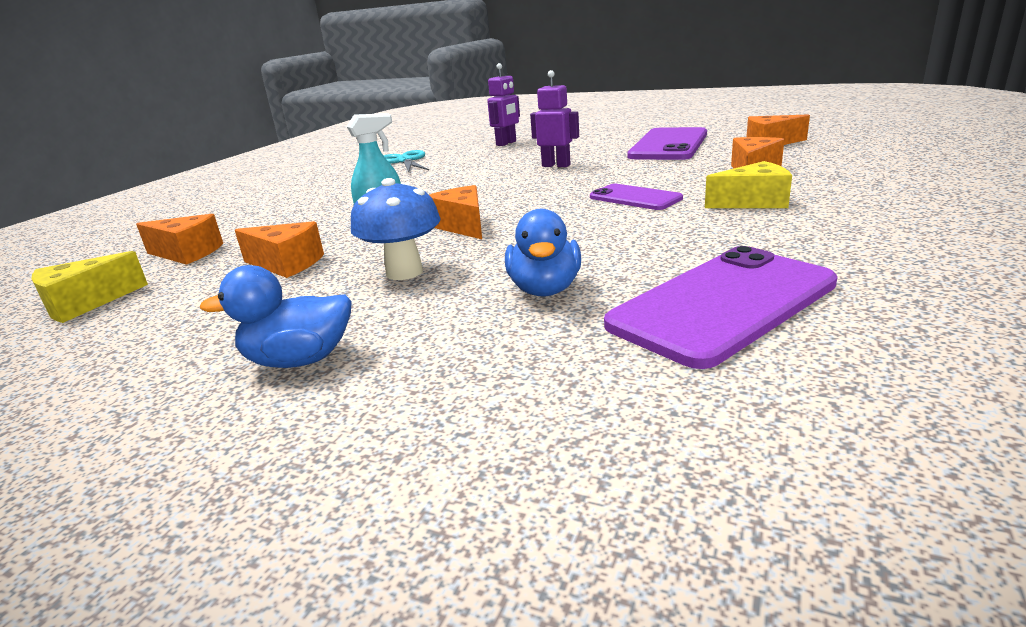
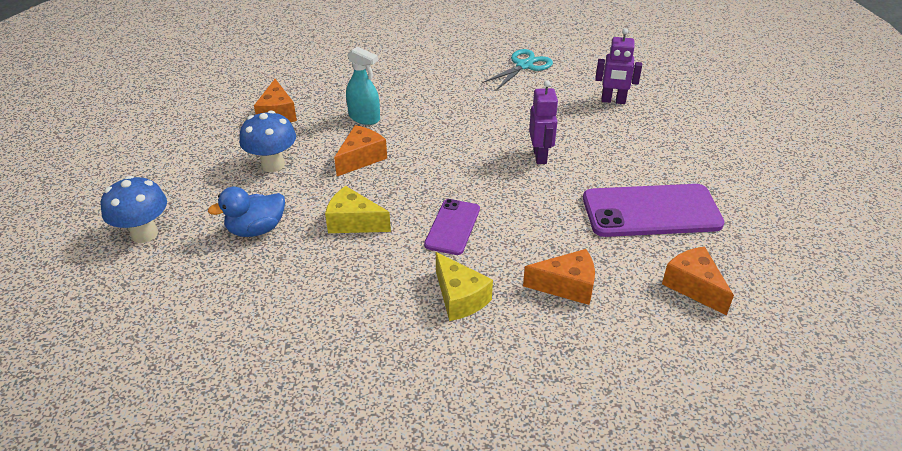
camera: 60 degrees right, 15 degrees up
(85, 304) = (213, 75): yellow cheese -> yellow cheese (353, 222)
(187, 253) = (287, 69): orange cheese -> none
(299, 360) = (162, 174): blue duck -> none
(461, 384) = (144, 234): none -> blue mushroom
(723, 304) = (246, 308): purple phone -> none

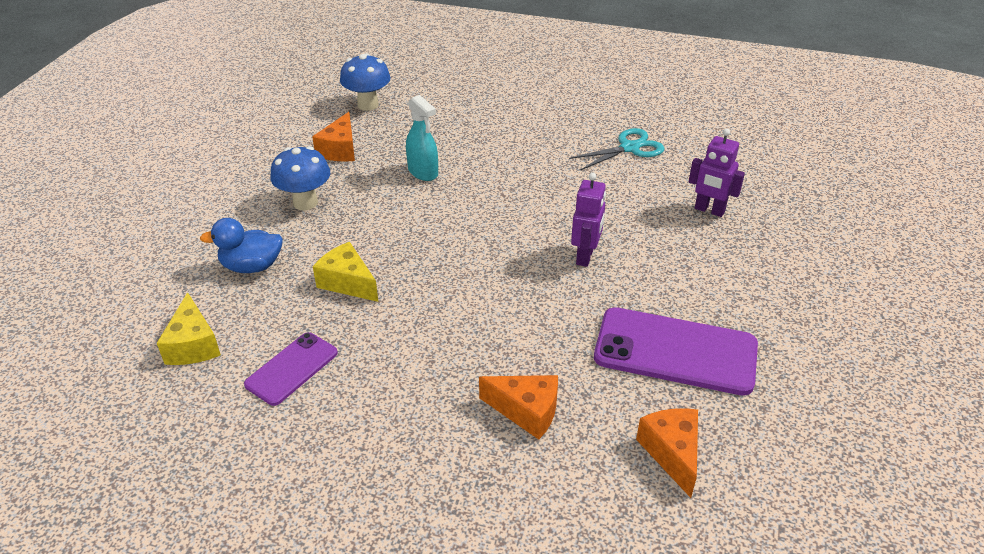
camera: 20 degrees right, 0 degrees up
(144, 234) = (151, 245): blue mushroom -> blue mushroom (368, 105)
(361, 158) = (394, 215): orange cheese -> none
(452, 227) = (444, 313): purple phone -> purple phone (292, 368)
(459, 298) = (405, 392): yellow cheese -> yellow cheese (193, 345)

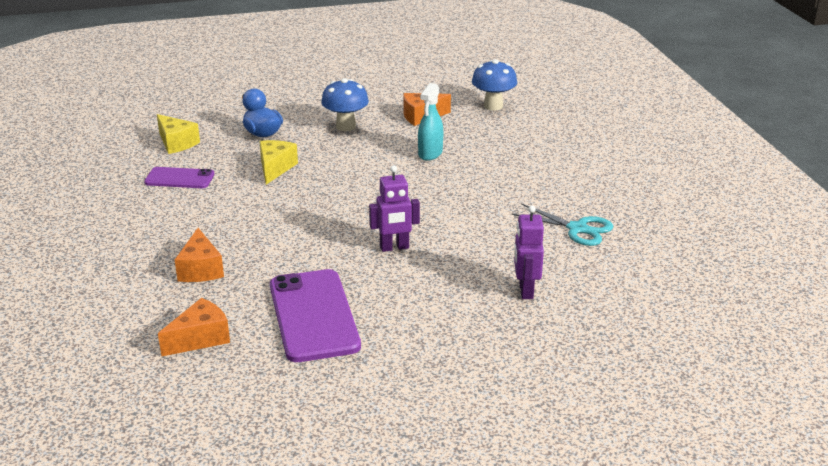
camera: 60 degrees right, 10 degrees down
(193, 345) = (176, 143): yellow cheese -> yellow cheese turned 90 degrees counterclockwise

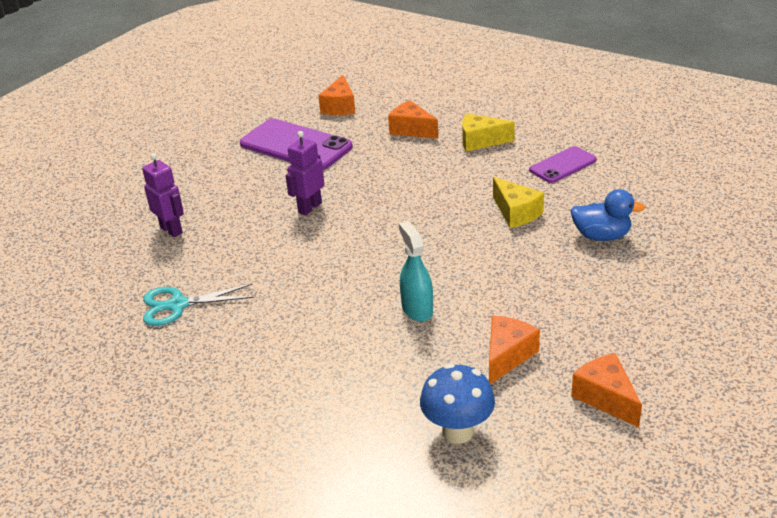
camera: 140 degrees right, 5 degrees up
(176, 143) = (640, 186): yellow cheese -> yellow cheese (480, 141)
(345, 126) = (551, 291): blue mushroom -> none
(408, 87) = (606, 398): none -> orange cheese

